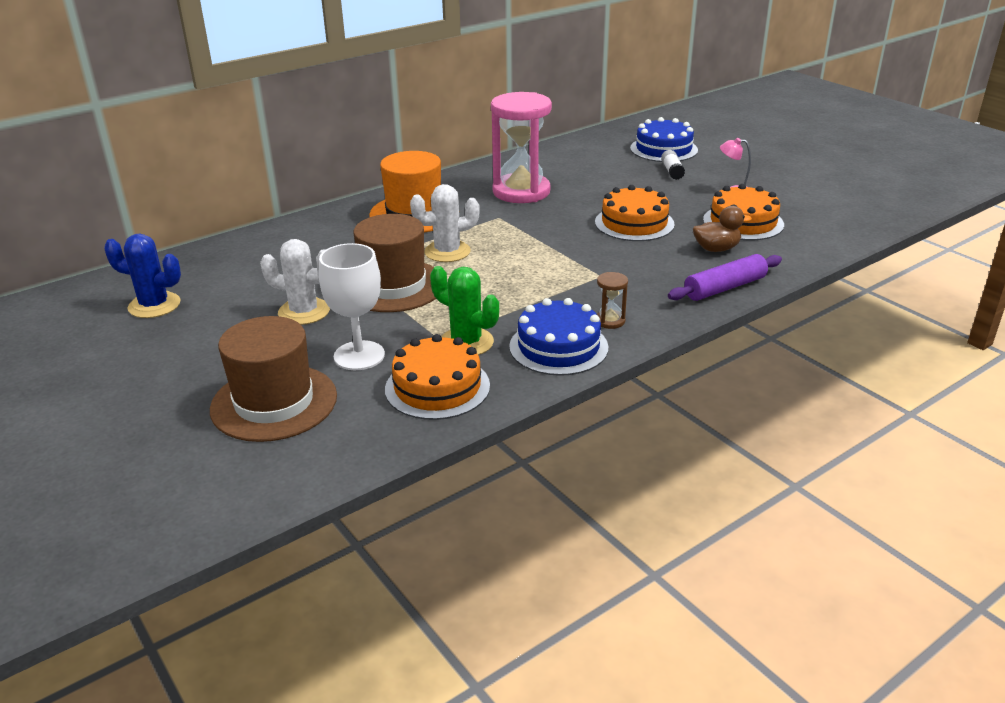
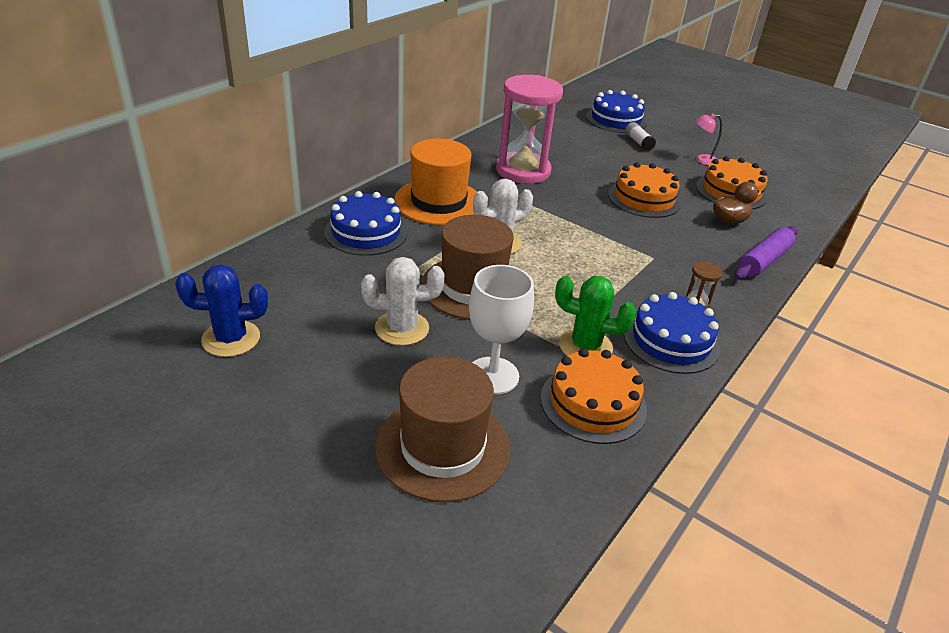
camera: 20 degrees left, 5 degrees up
(326, 234) = (366, 232): none -> blue cake

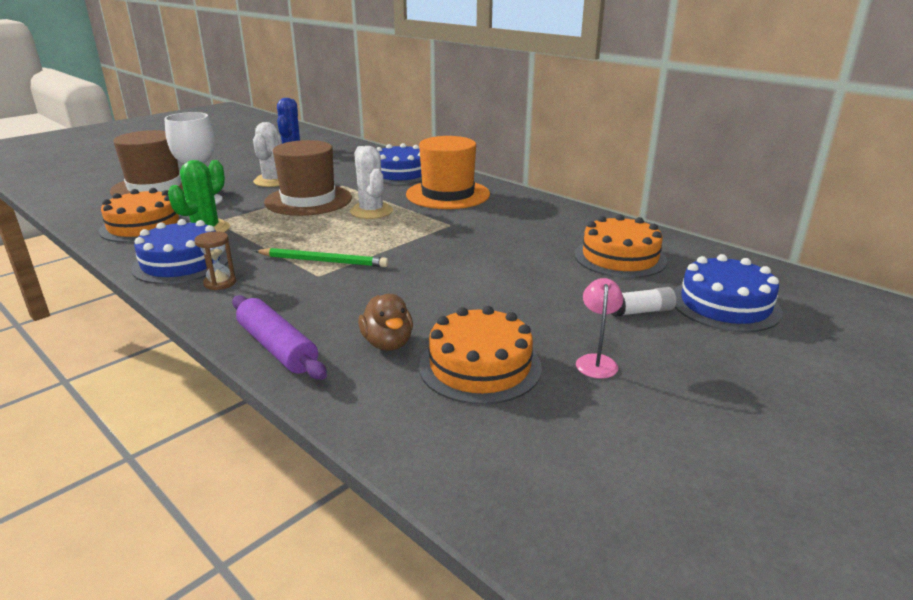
camera: 100 degrees right, 10 degrees down
(523, 171) = (519, 230): pink hourglass -> none
(626, 258) = (323, 261): none -> green pencil
(644, 198) = (455, 289): orange cake -> orange cake (620, 257)

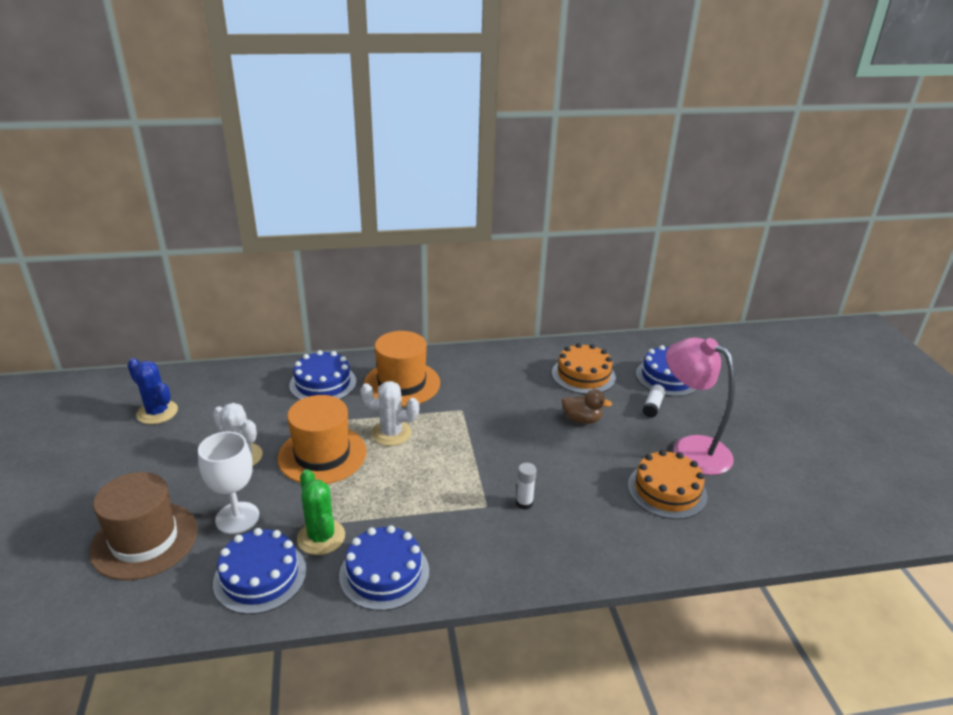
camera: 55 degrees left, 5 degrees up
(144, 226) = (260, 576): orange cake -> blue cake
(220, 283) = (449, 561): brown hourglass -> none
(277, 347) = (581, 564): purple rolling pin -> none
(308, 200) = (322, 455): brown hat -> orange hat
(323, 261) = (463, 494): green pencil -> none
(344, 290) = (524, 503): none -> white glue stick
(387, 343) = (614, 514): brown duck -> brown duck (582, 420)
(596, 361) = (690, 449): pink lamp -> pink lamp, size x2.33

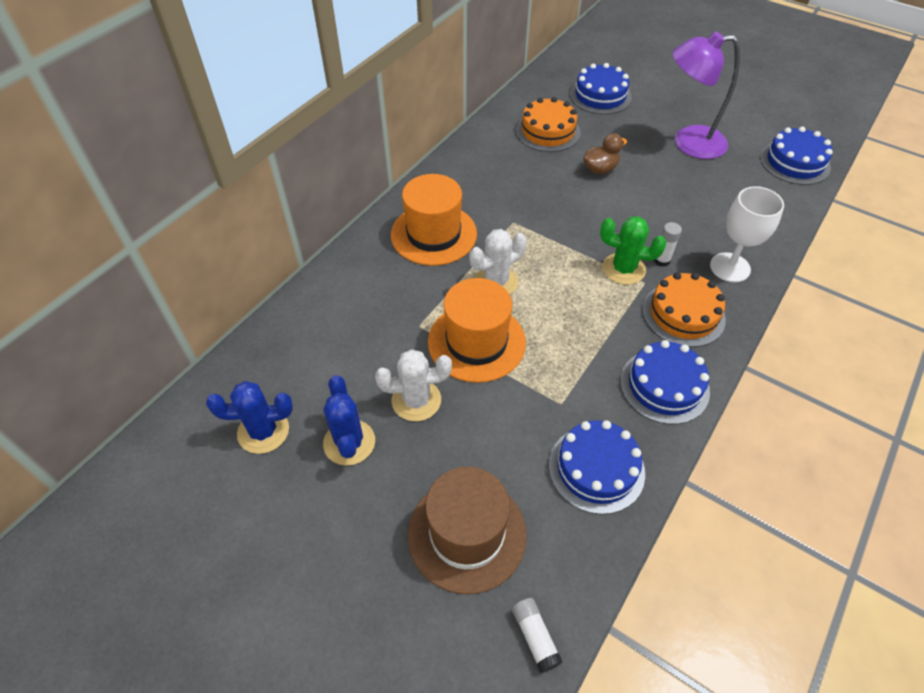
camera: 45 degrees left, 20 degrees up
(178, 449) = (349, 442): none -> blue cactus
(237, 518) = (504, 447): white goblet -> white goblet (730, 267)
(321, 537) = (585, 402): green cactus -> green cactus (623, 269)
(323, 383) = (369, 283): blue cake -> blue cake (794, 162)
(653, 406) = (624, 126): white glue stick -> white glue stick (535, 637)
(667, 490) = (718, 183): orange cake -> orange cake (683, 314)
(690, 449) = (688, 143): pink lamp -> purple lamp

